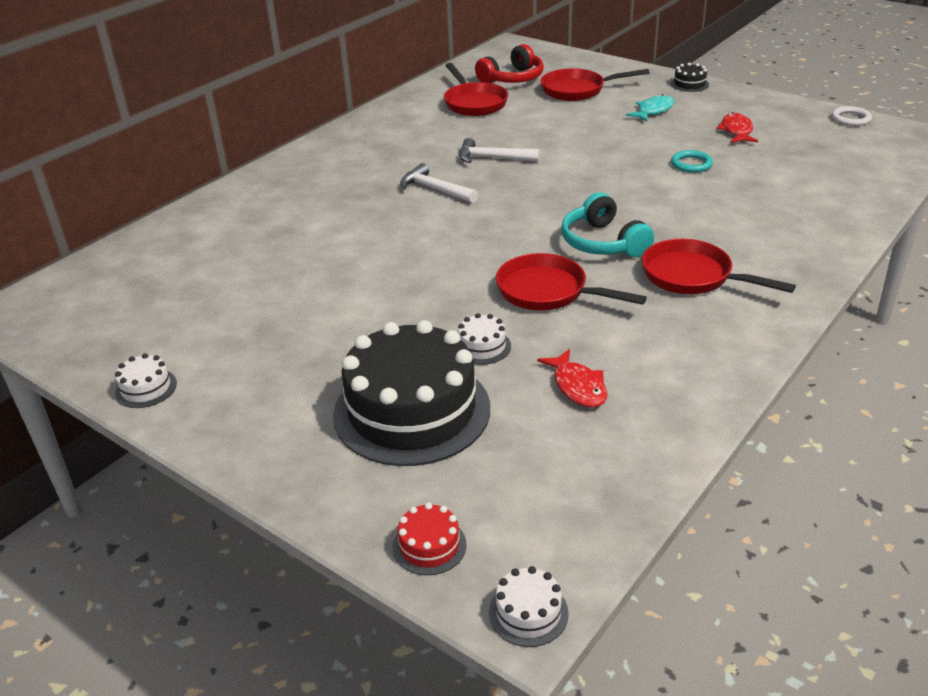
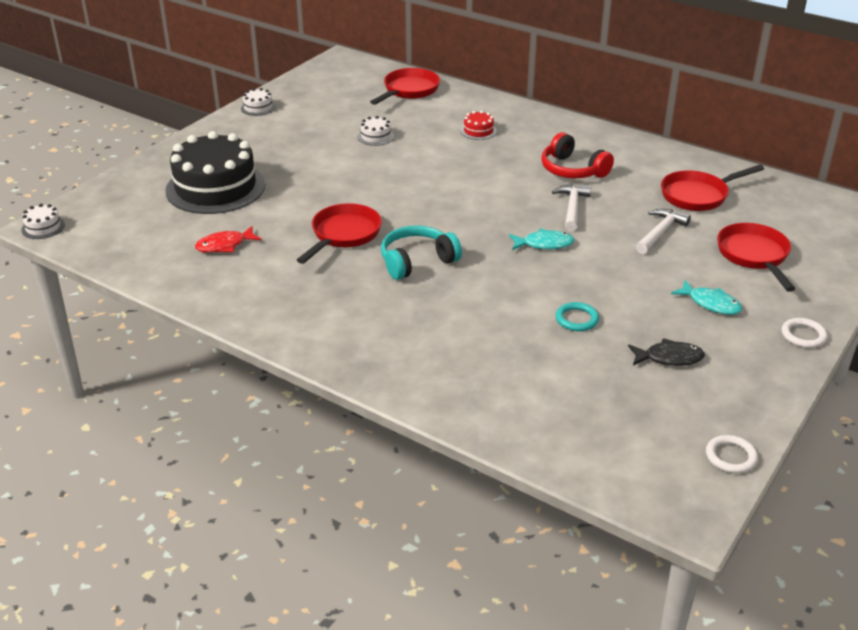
camera: 85 degrees right, 0 degrees up
(429, 546) = (101, 198): red cake -> red cake (478, 131)
(434, 189) = (508, 183): white hammer -> white hammer (660, 232)
(482, 346) = (278, 209): white cake -> white cake (375, 136)
(512, 79) = (772, 216): red headphones -> red headphones (572, 170)
(563, 174) = (544, 244): none -> turquoise fish
(689, 84) = (803, 335): black cake -> white ring
(693, 276) = (359, 303): red pan -> red pan (409, 90)
(736, 131) = (669, 358): red fish -> black fish

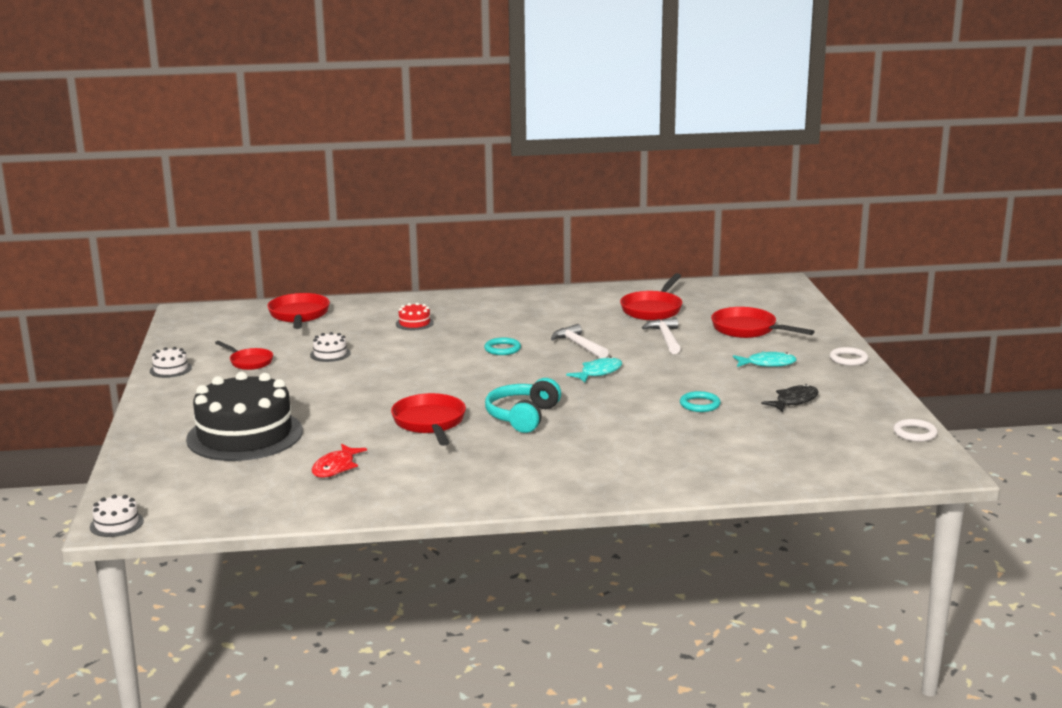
camera: 40 degrees left, 15 degrees down
(313, 121) = (249, 362): none -> red pan
(505, 185) = (502, 349): none -> turquoise ring
(572, 170) = (536, 323): red headphones -> none

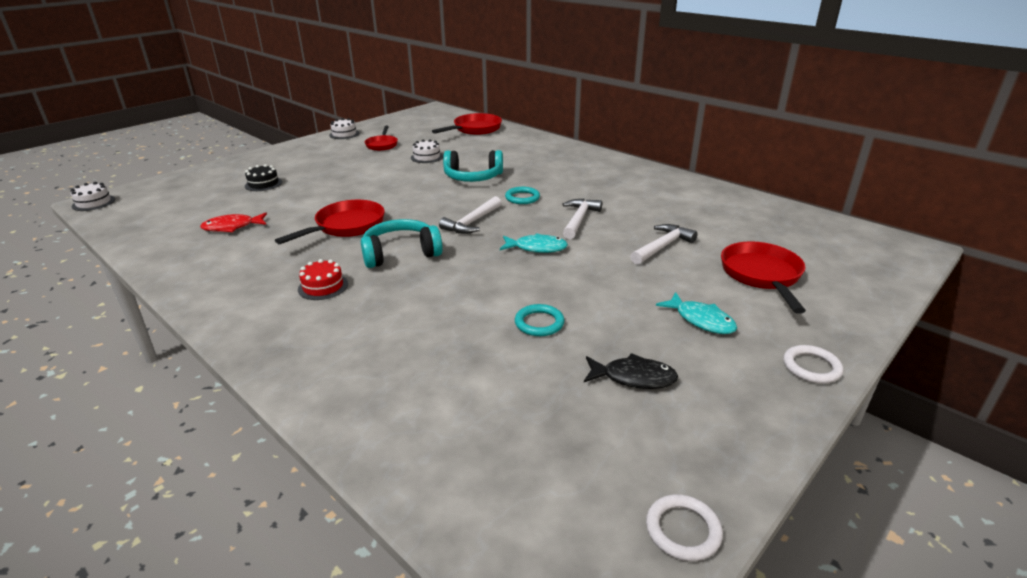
camera: 50 degrees right, 10 degrees up
(245, 435) = (263, 184): black cake -> black cake, size x0.40
(414, 323) = (518, 158): red cake -> red cake (323, 286)
(422, 352) = (473, 177): none -> turquoise headphones
(514, 378) = (472, 222): none -> white hammer
(653, 309) = (711, 217): red pan -> none

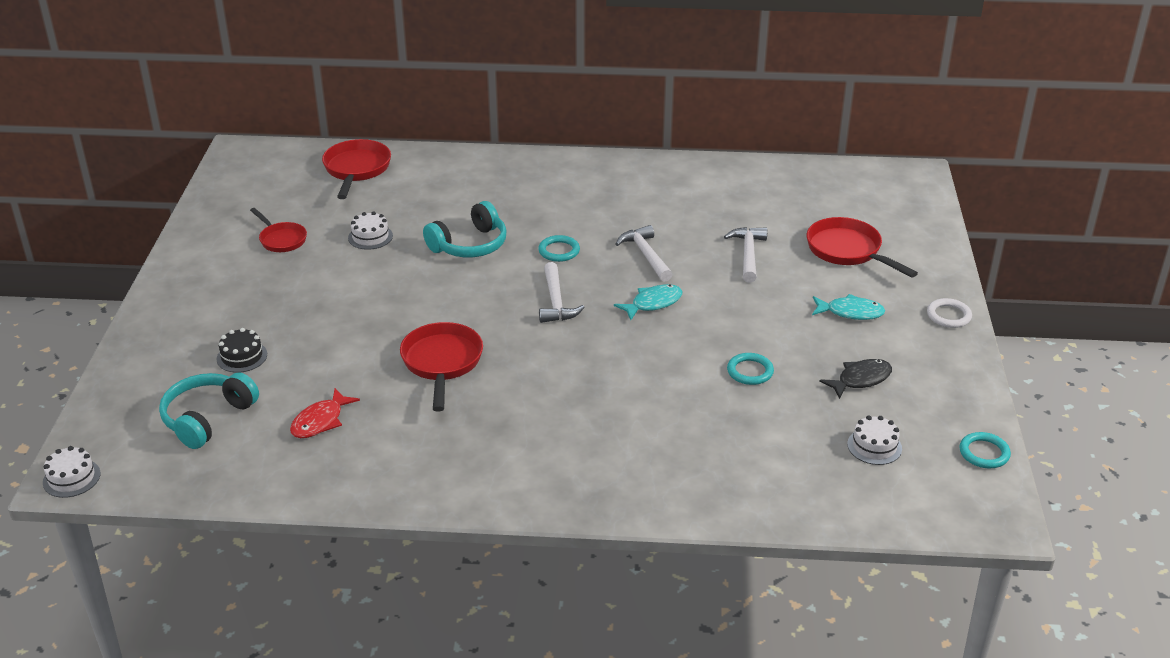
camera: 40 degrees left, 5 degrees up
(323, 286) = (533, 430): red cake -> none
(344, 134) = (197, 241): white cake -> white cake (874, 446)
(400, 253) = (545, 366): turquoise headphones -> turquoise headphones (207, 418)
(683, 530) = (984, 453): white ring -> turquoise ring

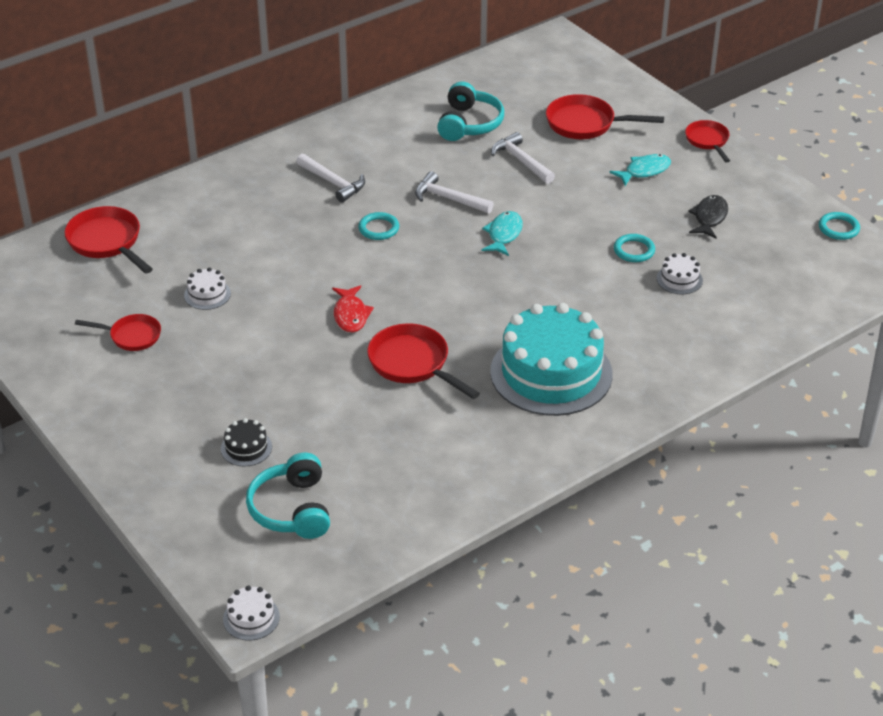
camera: 40 degrees left, 5 degrees up
(320, 421) = (384, 459): red fish -> red fish (351, 315)
(470, 245) = (301, 259): turquoise headphones -> turquoise headphones (469, 124)
(539, 430) = (551, 373): none -> turquoise cake
(556, 302) = (432, 270): white hammer -> white hammer (333, 183)
(874, 446) = (772, 260): white cake -> white cake (679, 279)
(948, 316) = (708, 141): white ring -> red pan

